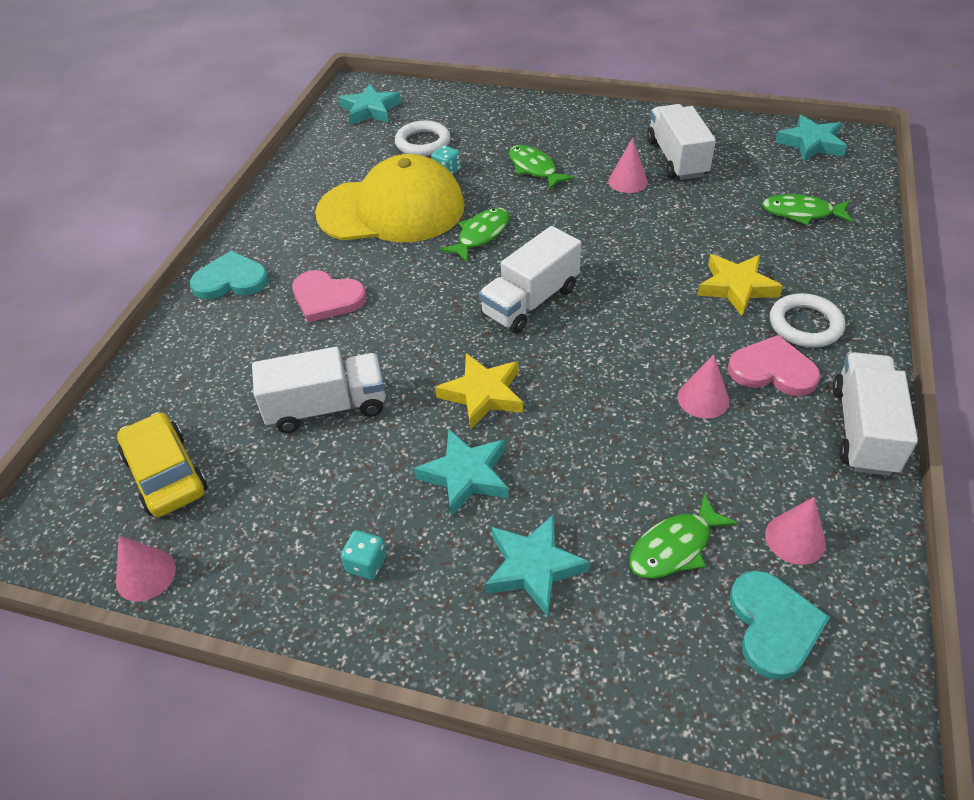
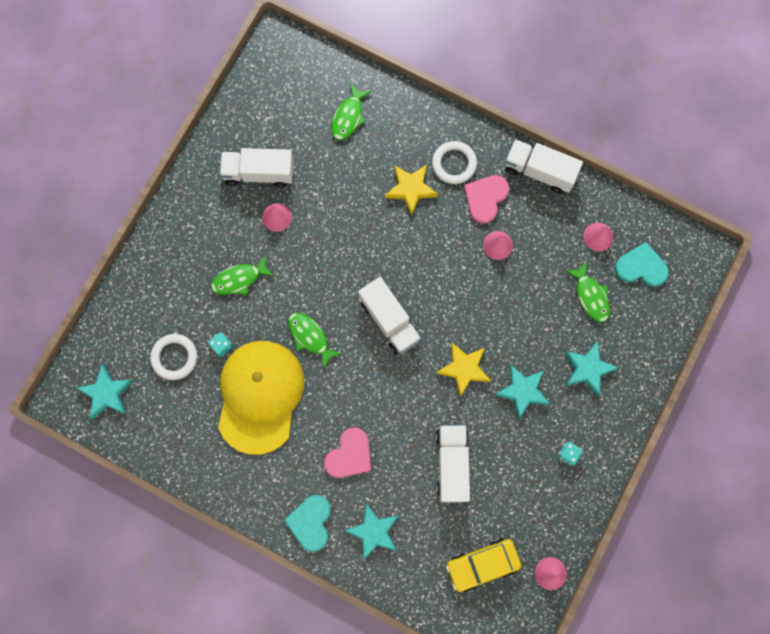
camera: 80 degrees left, 30 degrees up
(811, 143) = (270, 73): turquoise star -> turquoise star (374, 531)

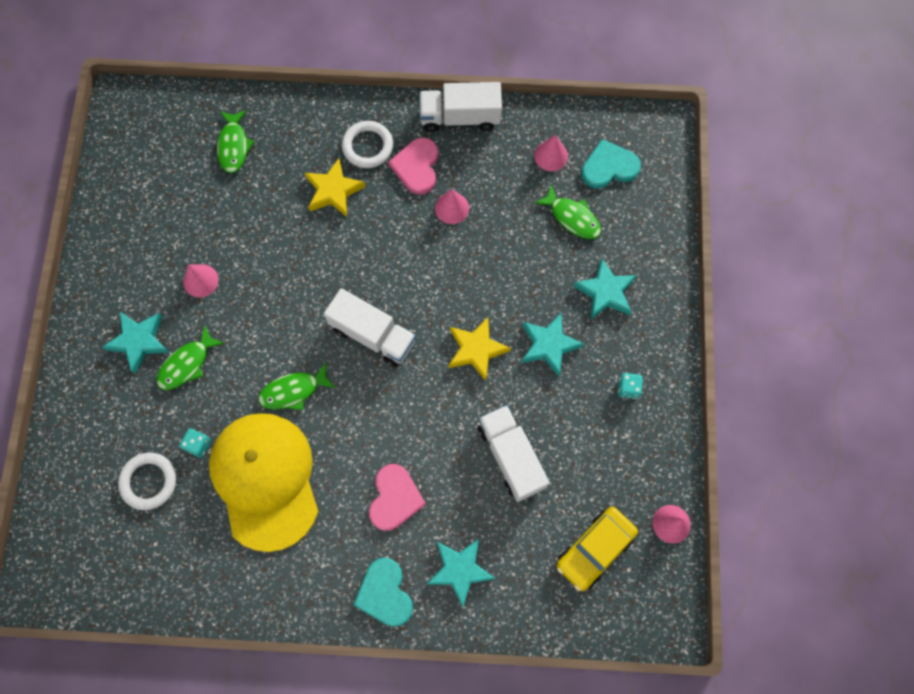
camera: 25 degrees left, 5 degrees down
(106, 393) = (86, 558): turquoise star -> turquoise star (139, 341)
(259, 173) = (160, 243): white truck -> none
(310, 337) = (293, 391): green fish -> green fish turned 45 degrees counterclockwise

